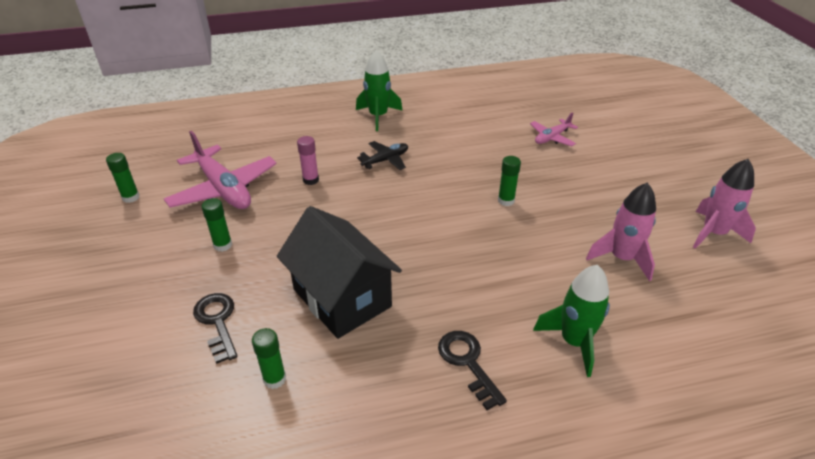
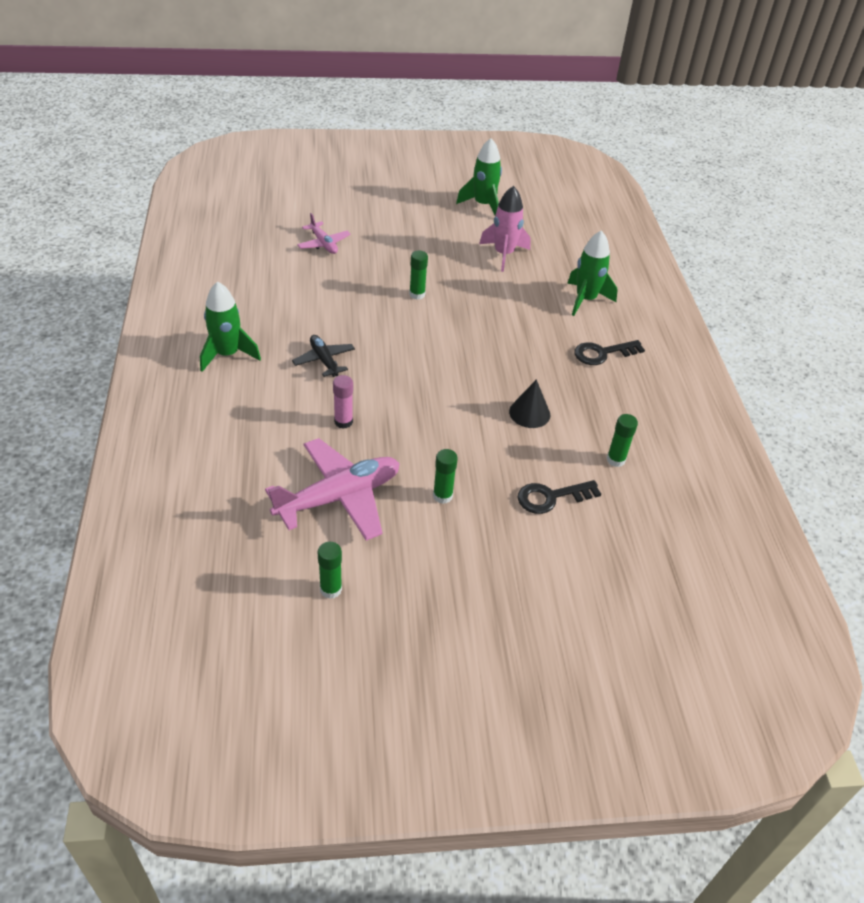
camera: 85 degrees left, 5 degrees up
(342, 298) = (529, 413): black house -> black cone
(713, 233) = (483, 205): pink rocket -> green rocket

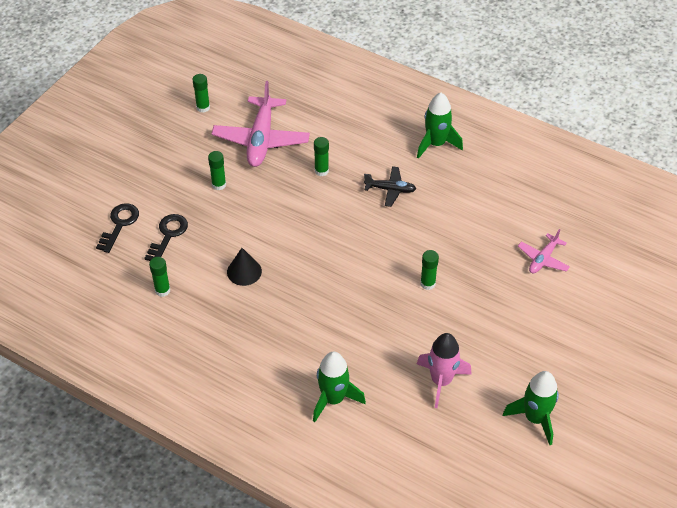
camera: 130 degrees right, 5 degrees up
(323, 244) = (543, 259): pink plane -> pink plane turned 60 degrees counterclockwise
(343, 422) = (321, 171): pink glue stick -> green glue stick
(603, 353) = (262, 361): black key -> black key (119, 224)

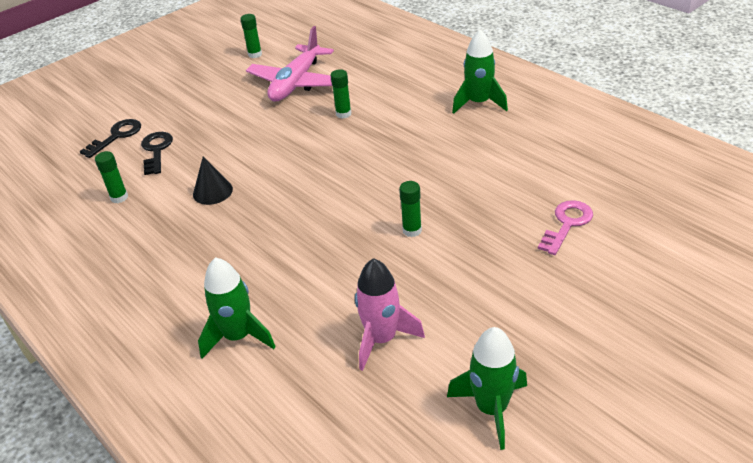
camera: 20 degrees right, 10 degrees down
(168, 235) = (156, 150): black key -> black key turned 45 degrees counterclockwise
(219, 185) = (233, 115): green glue stick -> none
(390, 189) = (409, 137): black plane -> none
(543, 259) = (567, 224): pink plane -> pink key

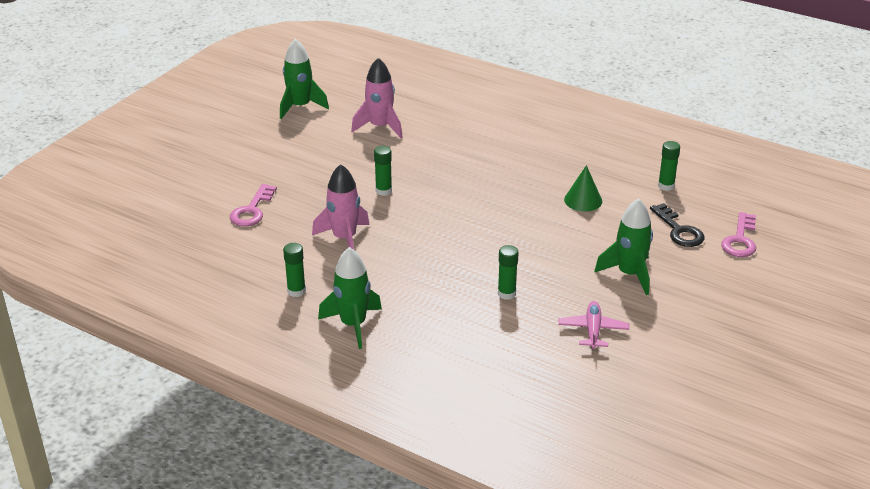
camera: 160 degrees right, 5 degrees down
(116, 136) = (740, 240): black key -> pink key
(212, 191) = (583, 200): black cone -> green cone
(238, 336) = (480, 117): green rocket -> green rocket (629, 274)
(255, 54) = (687, 372): green glue stick -> green glue stick (296, 291)
(296, 83) = (593, 330): pink plane -> pink plane, size x0.53
(469, 178) = (344, 238): none -> pink rocket

